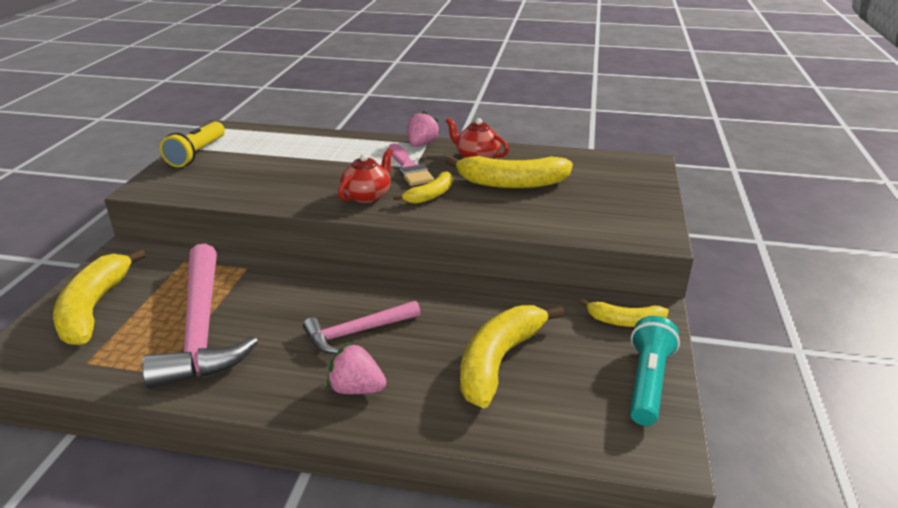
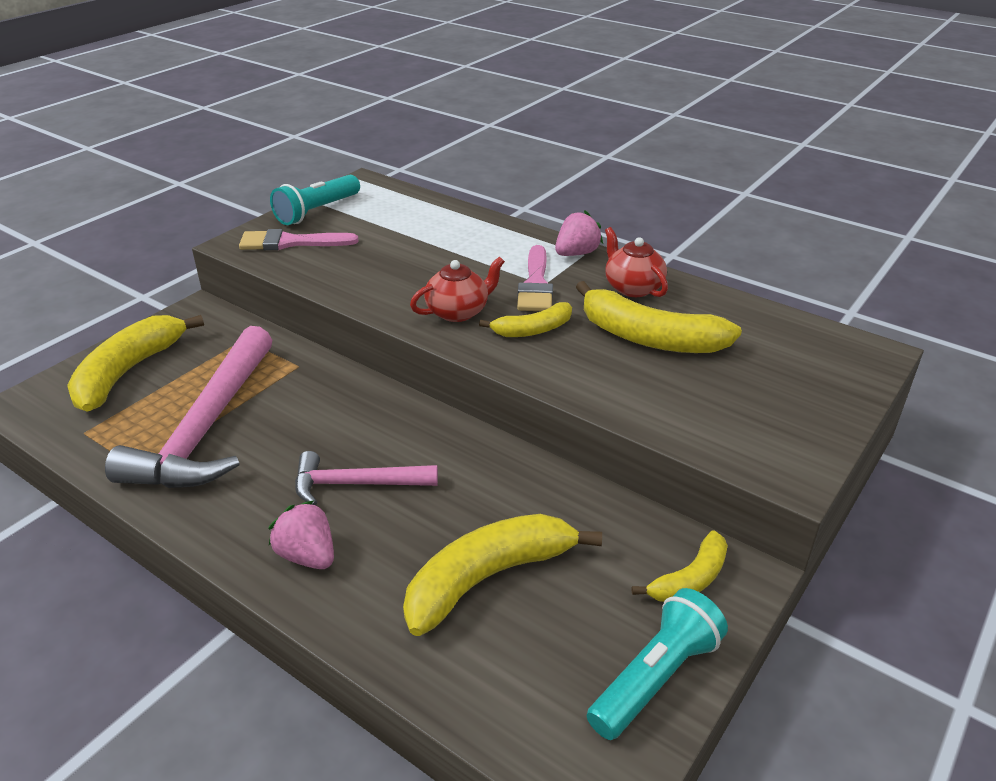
camera: 25 degrees right, 5 degrees up
(192, 178) = (290, 242): none -> pink brush
(197, 154) = (317, 211): yellow flashlight -> turquoise flashlight
(625, 321) = (690, 579): yellow banana -> yellow banana turned 75 degrees counterclockwise

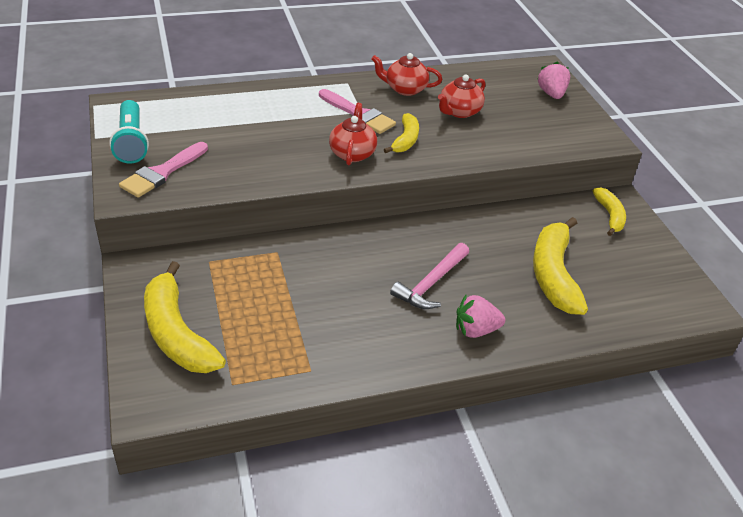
camera: 55 degrees left, 5 degrees up
(207, 427) = (300, 320): pink hammer -> none
(576, 253) = (343, 84): pink strawberry -> pink strawberry (551, 94)
(649, 338) = (459, 112): yellow banana -> red teapot
(655, 678) = (658, 260): turquoise flashlight -> none

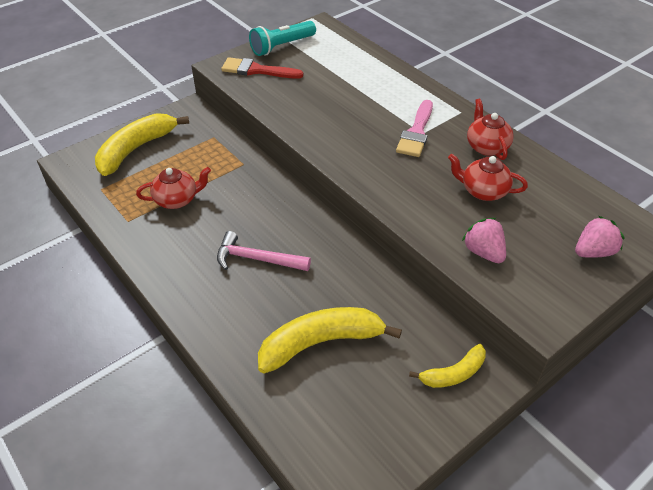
camera: 70 degrees right, 5 degrees up
(162, 172) = (257, 70): pink brush -> red brush
(352, 153) = (354, 146): red teapot -> red teapot (177, 199)
(405, 140) = (401, 170): yellow banana -> none
(476, 330) = (213, 303): pink strawberry -> pink strawberry (483, 252)

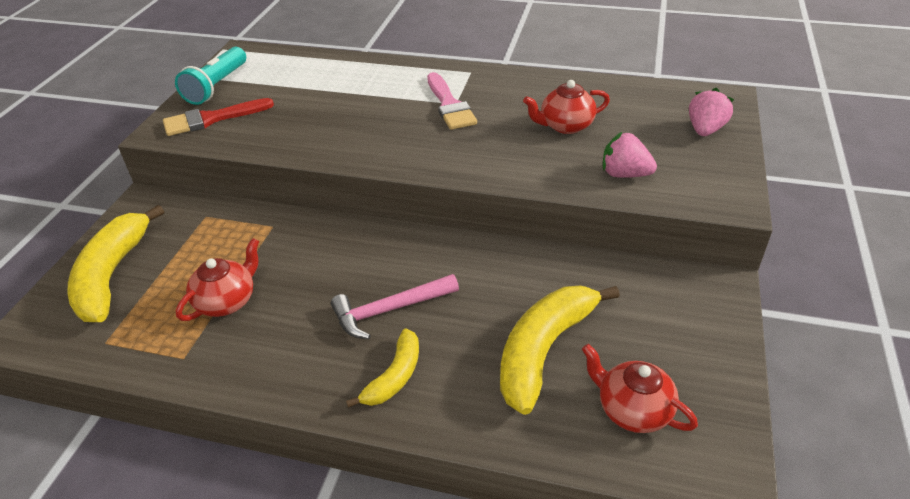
camera: 35 degrees left, 5 degrees down
(453, 373) = (688, 301): yellow banana -> yellow banana (394, 376)
(486, 146) = (526, 90): red teapot -> red teapot (632, 409)

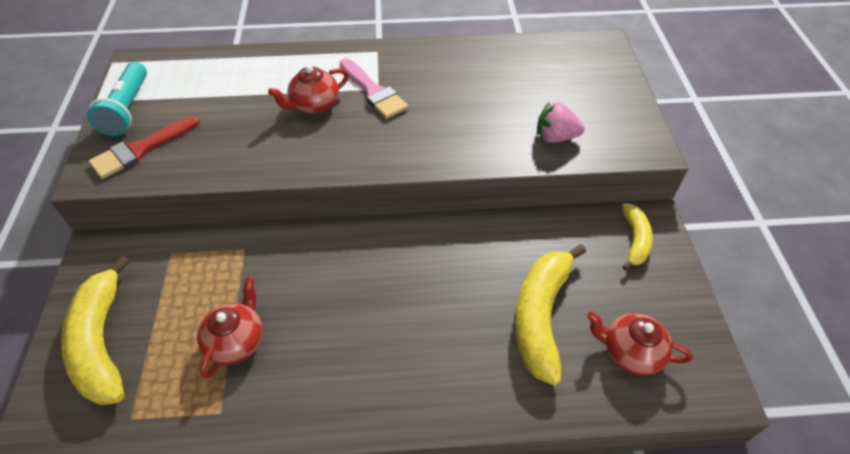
camera: 20 degrees left, 10 degrees up
(390, 310) = (395, 311): pink hammer -> none
(394, 376) = (427, 376): yellow banana -> yellow banana (634, 240)
(565, 126) = (486, 96): red teapot -> red teapot (314, 105)
(705, 130) = (601, 80): pink strawberry -> none

